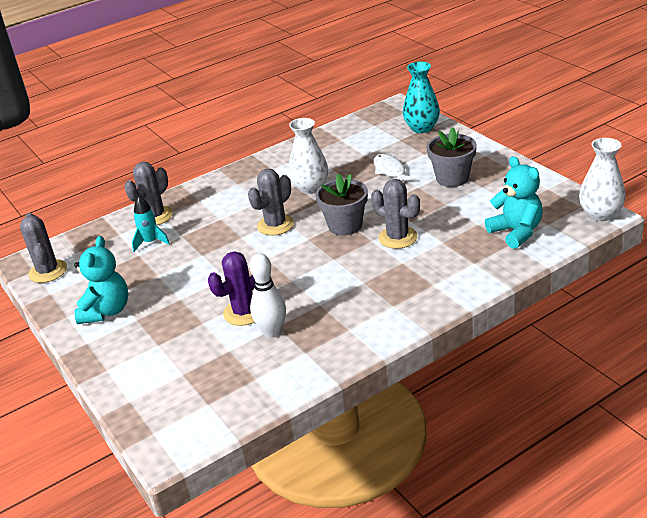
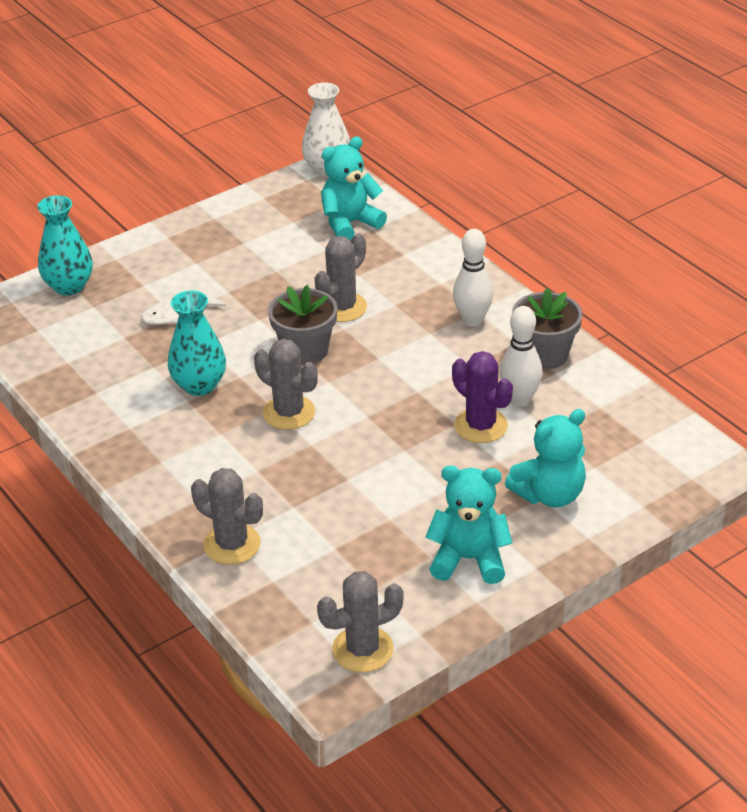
camera: 95 degrees left, 5 degrees up
(150, 242) = (305, 538): turquoise rocket -> none
(158, 349) = (549, 494): none -> turquoise teddy bear
(310, 188) = (199, 385): white vase -> turquoise vase
(379, 303) = (472, 320): none -> white bowling pin
(452, 178) = (216, 264): grey flower pot -> grey flower pot (545, 354)

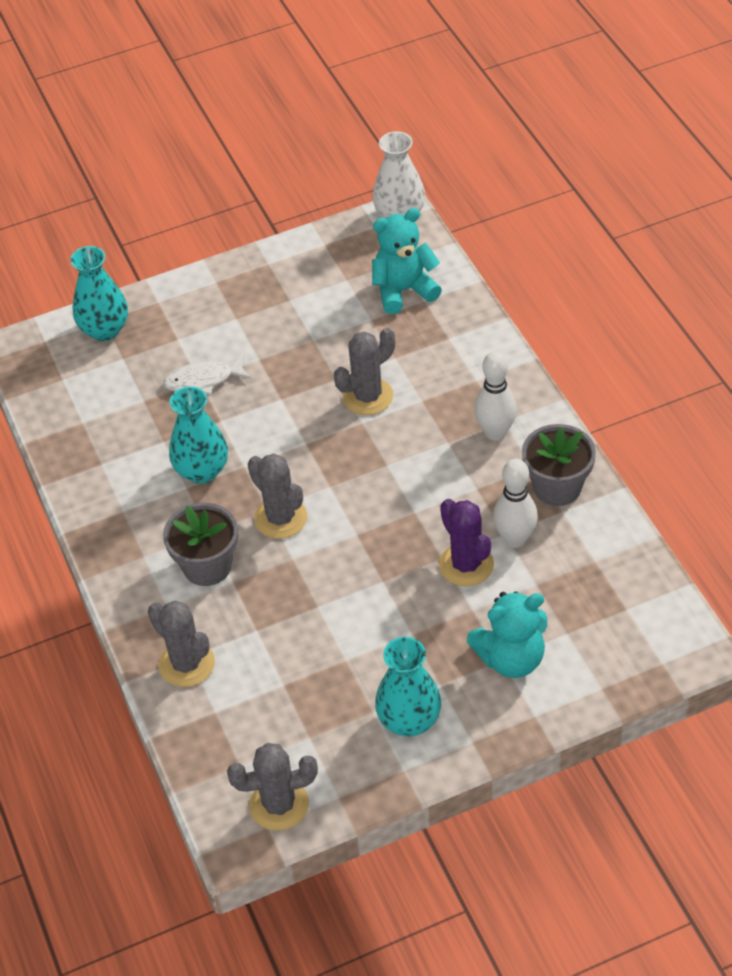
camera: 15 degrees right, 10 degrees up
(305, 350) = (316, 444): grey flower pot -> grey flower pot (207, 566)
(469, 559) = (409, 721): turquoise teddy bear -> turquoise vase

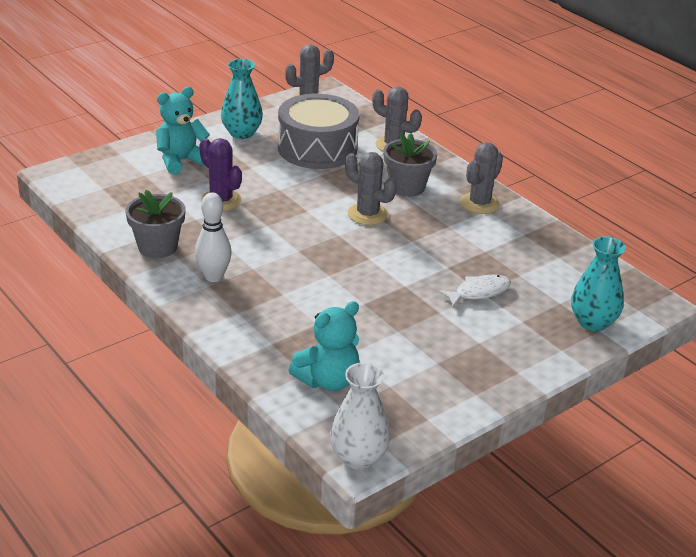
camera: 160 degrees right, 15 degrees down
(202, 471) = (442, 235): turquoise vase -> none
(303, 668) = (317, 148): none -> grey drum
(368, 396) = (331, 292): grey cactus -> grey cactus (479, 203)
(515, 539) = (187, 216): white bowling pin -> none

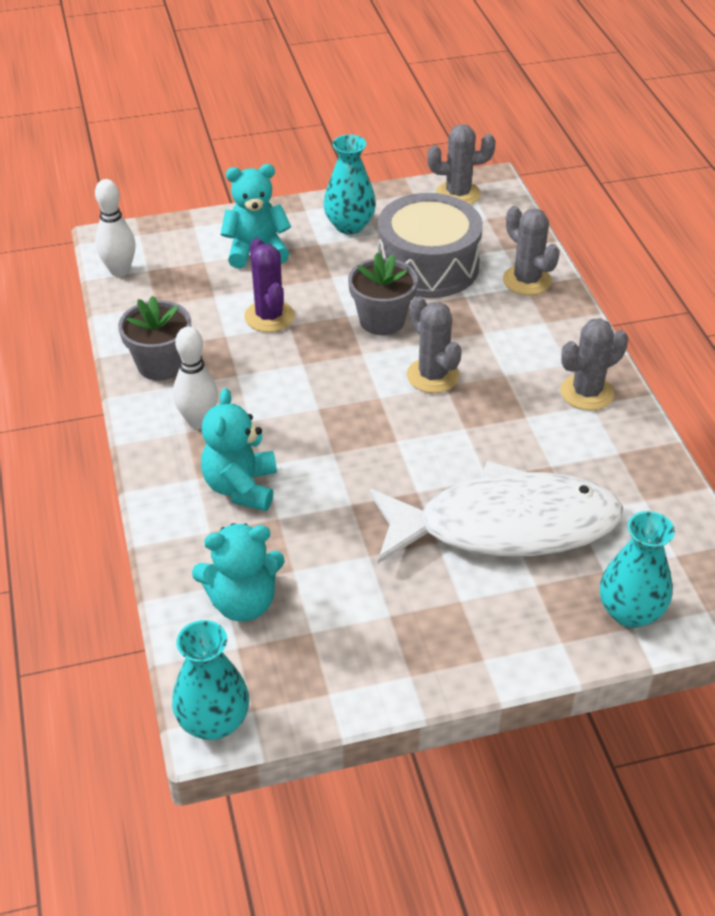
camera: 25 degrees right, 10 degrees up
(79, 192) = (119, 271): none -> white bowling pin
(276, 311) = (241, 487): none -> turquoise teddy bear
(358, 457) = (213, 722): white vase -> turquoise vase
(407, 187) = (506, 347): grey flower pot -> grey flower pot (382, 320)
(478, 292) = (504, 526): white fish -> white fish, size x2.47

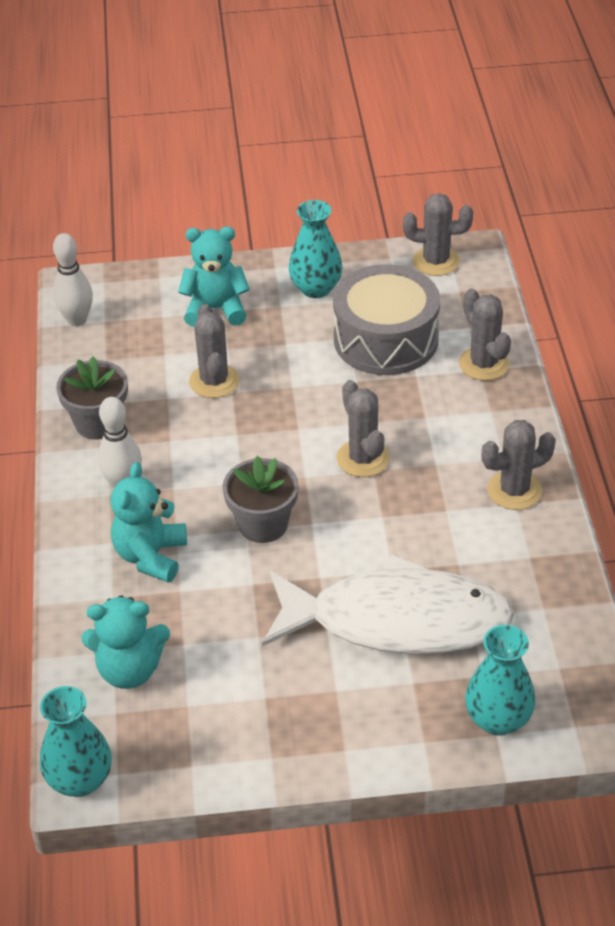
camera: 10 degrees right, 0 degrees up
(269, 316) = (214, 381): purple cactus -> grey cactus
(382, 320) = (325, 395): grey flower pot -> grey flower pot (263, 524)

